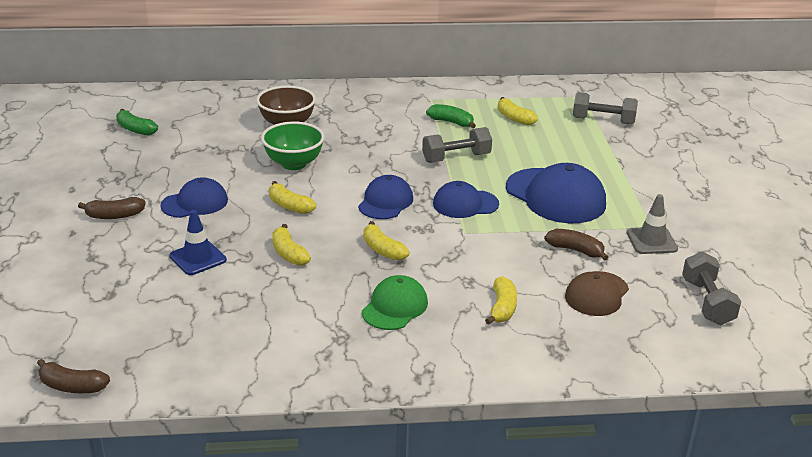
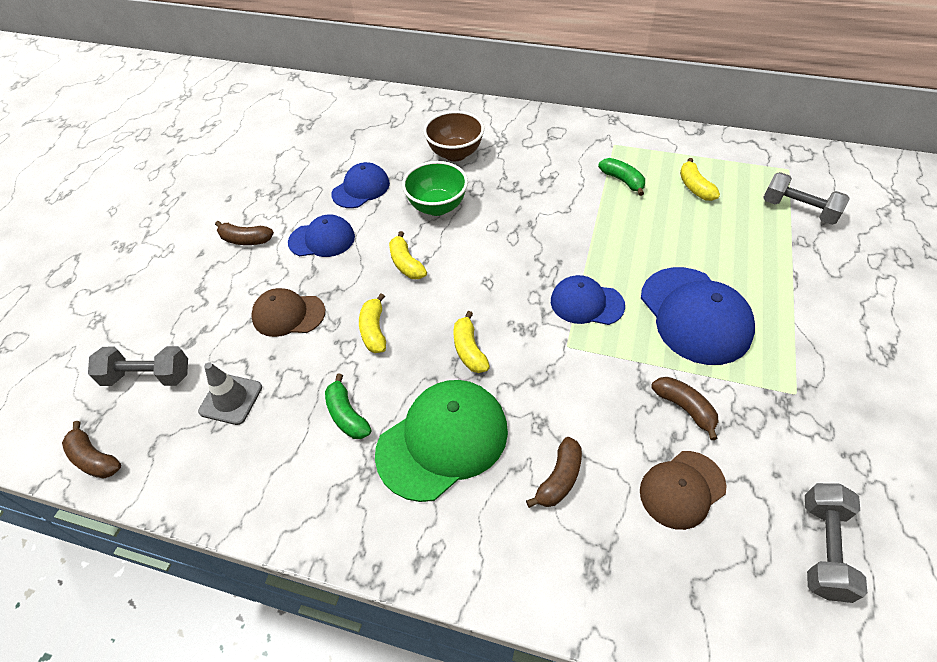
camera: 25 degrees right, 20 degrees up
(135, 129) = (318, 134): green banana -> green banana (347, 415)
(198, 258) = (288, 314): blue traffic cone -> brown cap
(385, 202) = (503, 280): blue cap -> blue cap (361, 188)
(395, 307) = (443, 440): green cap -> green cap, size x1.64
(456, 158) = (605, 233): grey dumbbell -> grey dumbbell (148, 376)
(502, 308) = (559, 479): yellow banana -> brown banana
(651, 241) = (787, 418): grey traffic cone -> grey traffic cone (231, 399)

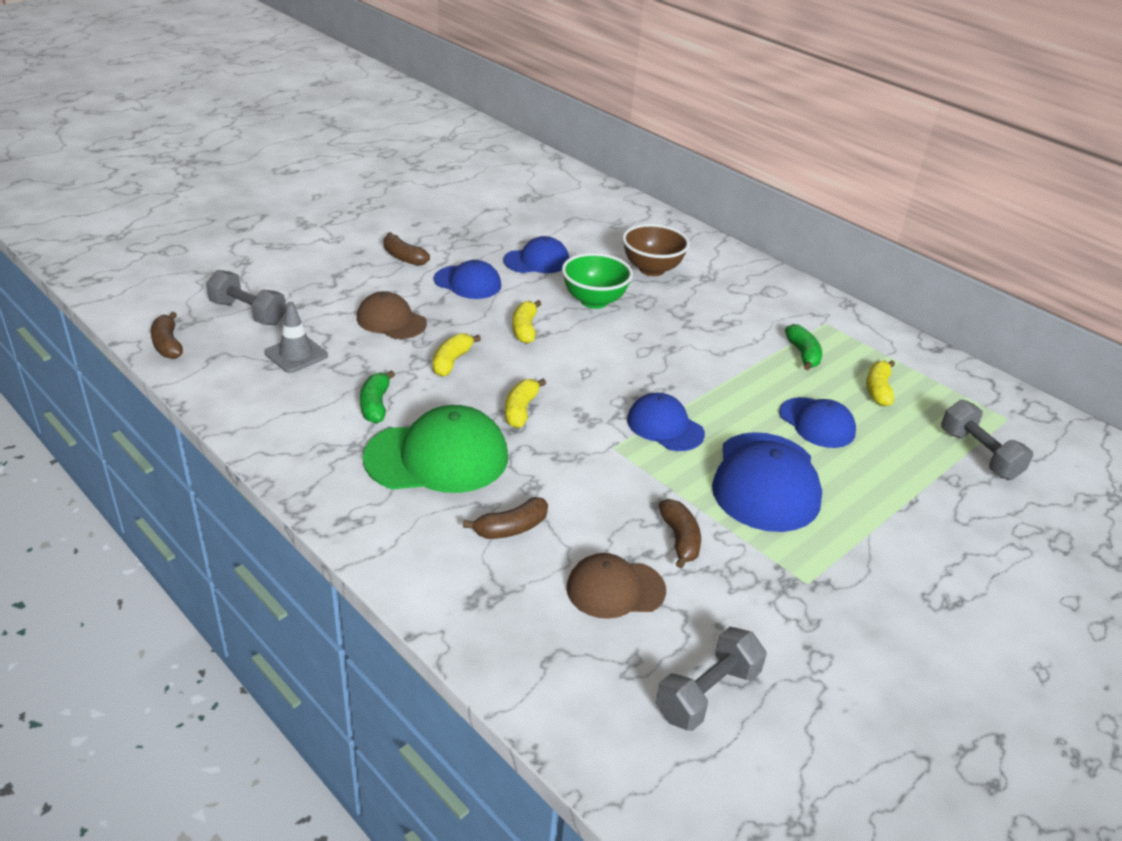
camera: 25 degrees right, 15 degrees down
(682, 240) = (817, 423): none -> blue cap

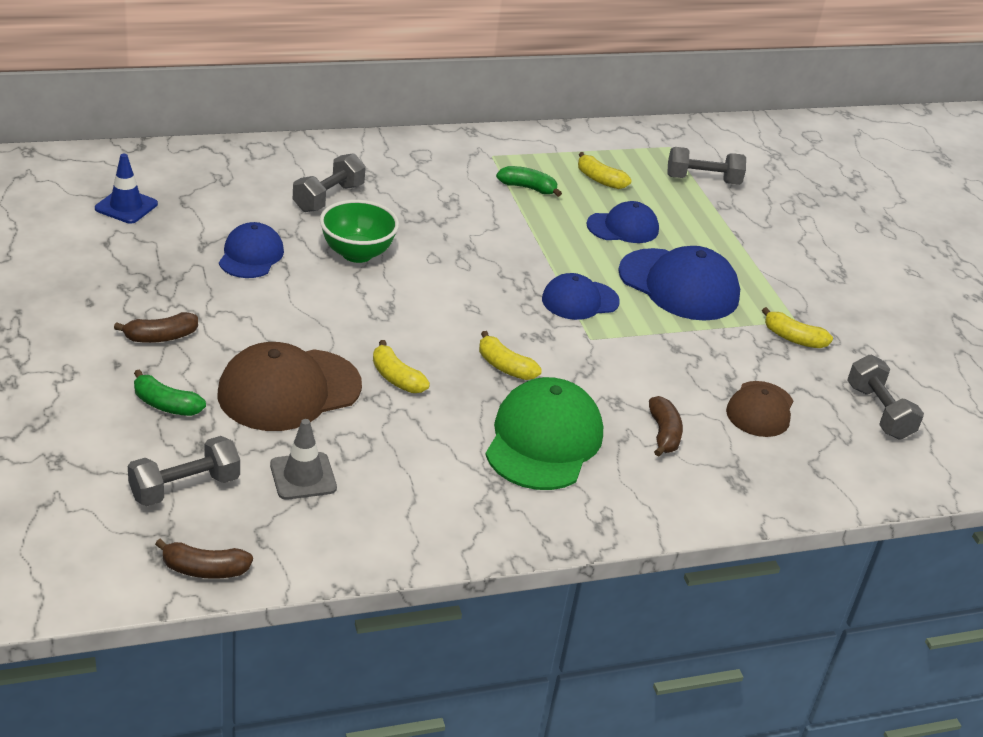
camera: 65 degrees left, 0 degrees up
(375, 405) = (436, 451): green banana -> green banana (166, 405)
(391, 321) = (289, 390): brown cap -> brown cap, size x1.64
(468, 283) = (255, 314): blue cap -> none
(525, 329) = (373, 313): yellow banana -> yellow banana (793, 338)
(537, 203) = (126, 206): none -> blue traffic cone
(652, 269) = (328, 198): brown bowl -> grey dumbbell
(680, 539) = (721, 355): brown banana -> none

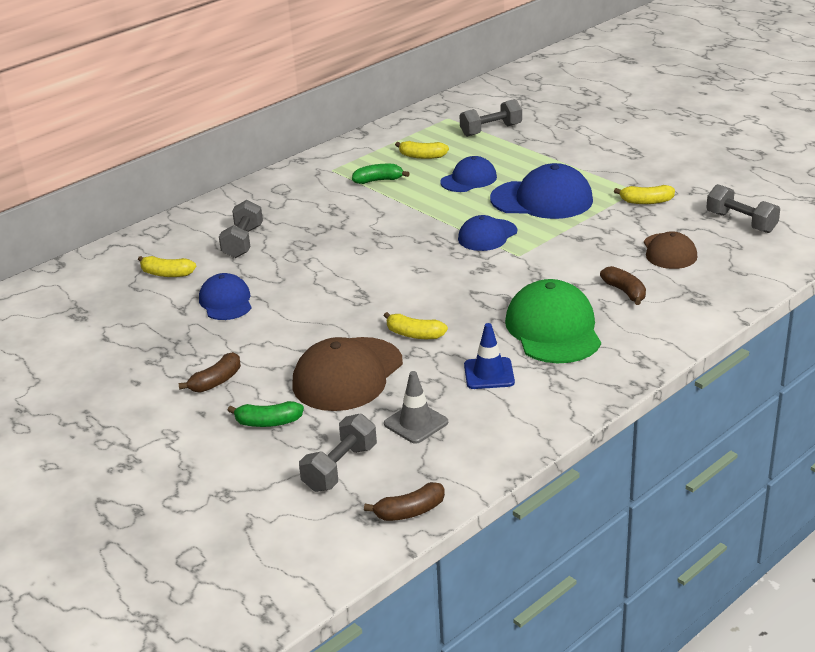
camera: 20 degrees left, 5 degrees down
(126, 206) = (94, 308): blue traffic cone -> blue traffic cone (489, 374)
(357, 253) = (302, 269): green bowl -> none
(505, 366) = (480, 296): yellow banana -> yellow banana (167, 274)

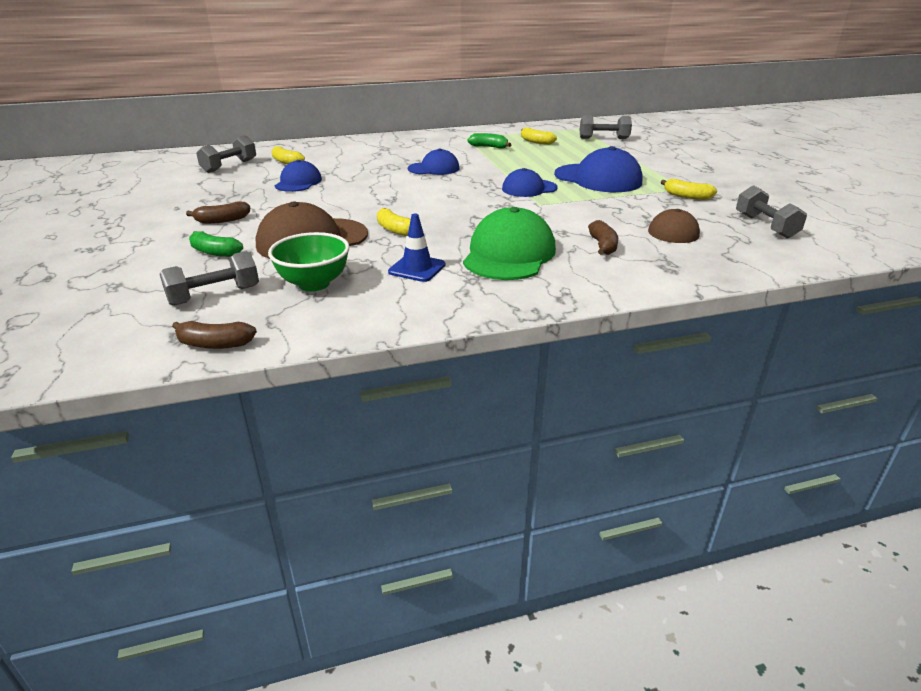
camera: 25 degrees right, 0 degrees up
(243, 242) = (356, 157): grey dumbbell -> grey dumbbell (229, 166)
(416, 423) = (314, 284): grey traffic cone -> green bowl
(469, 179) = (554, 158): blue cap -> blue cap (434, 168)

